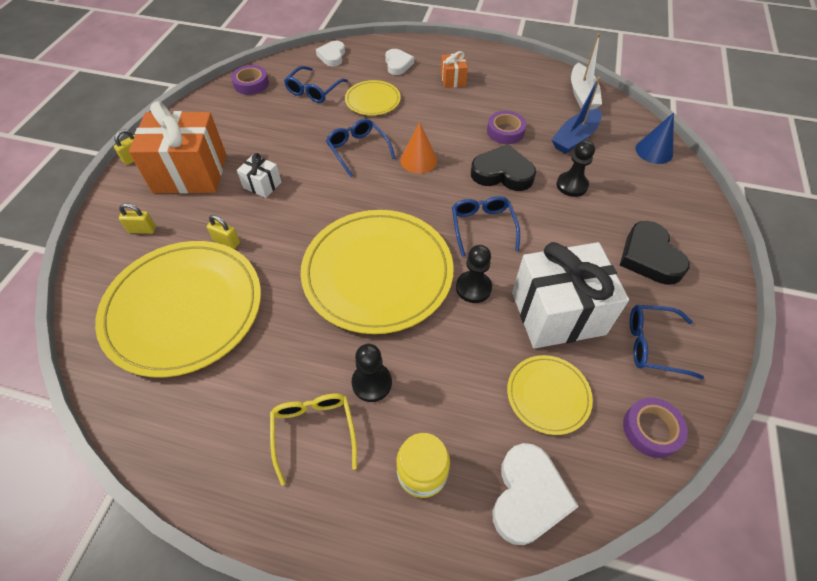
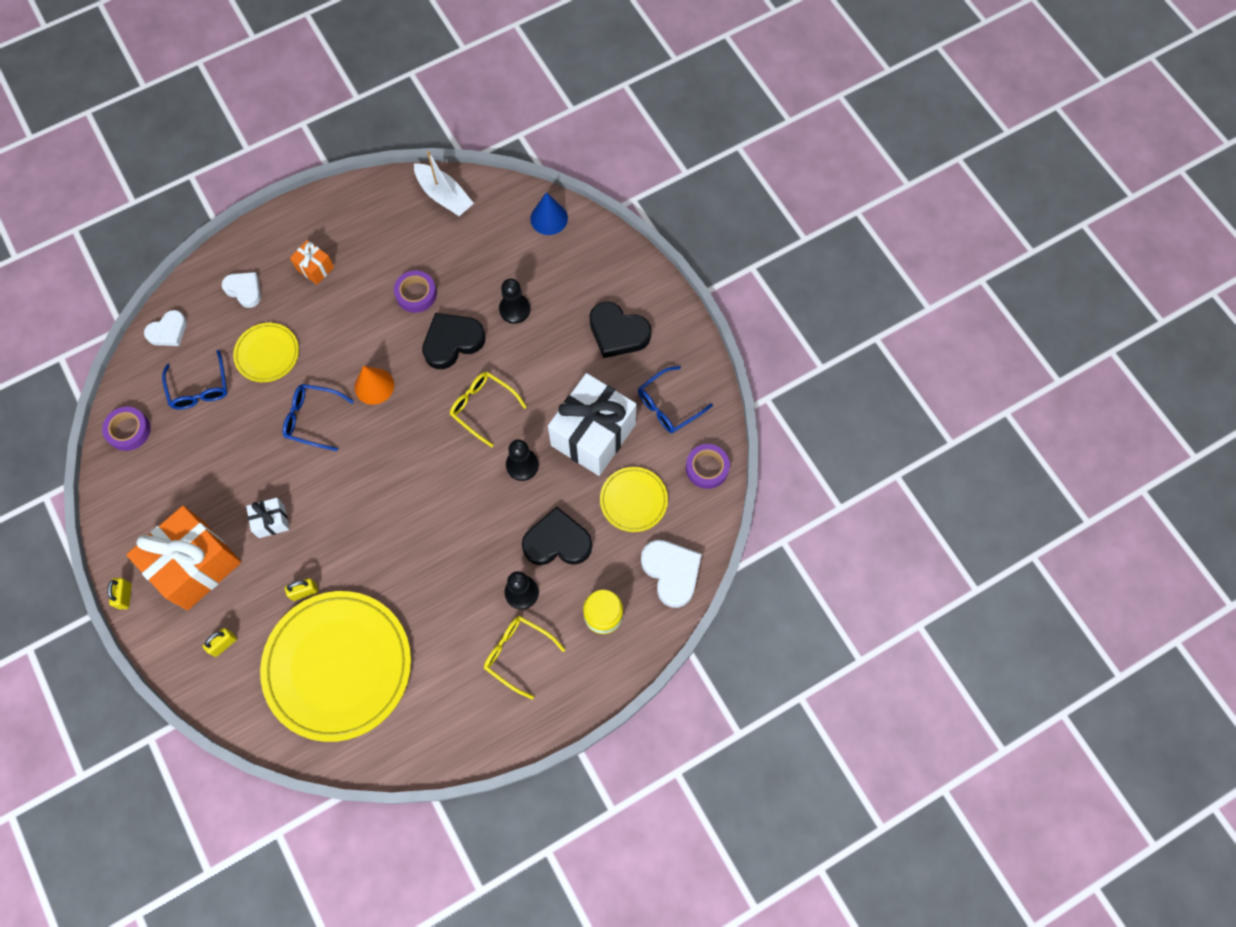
camera: 45 degrees left, 15 degrees up
(332, 56) = (168, 331): white heart -> white heart turned 90 degrees counterclockwise
(377, 273) = (445, 513): yellow plate -> none
(444, 369) = (557, 542): none -> black heart
(482, 227) = (483, 408): blue glasses -> yellow glasses
(575, 138) = (478, 254): blue boat -> none

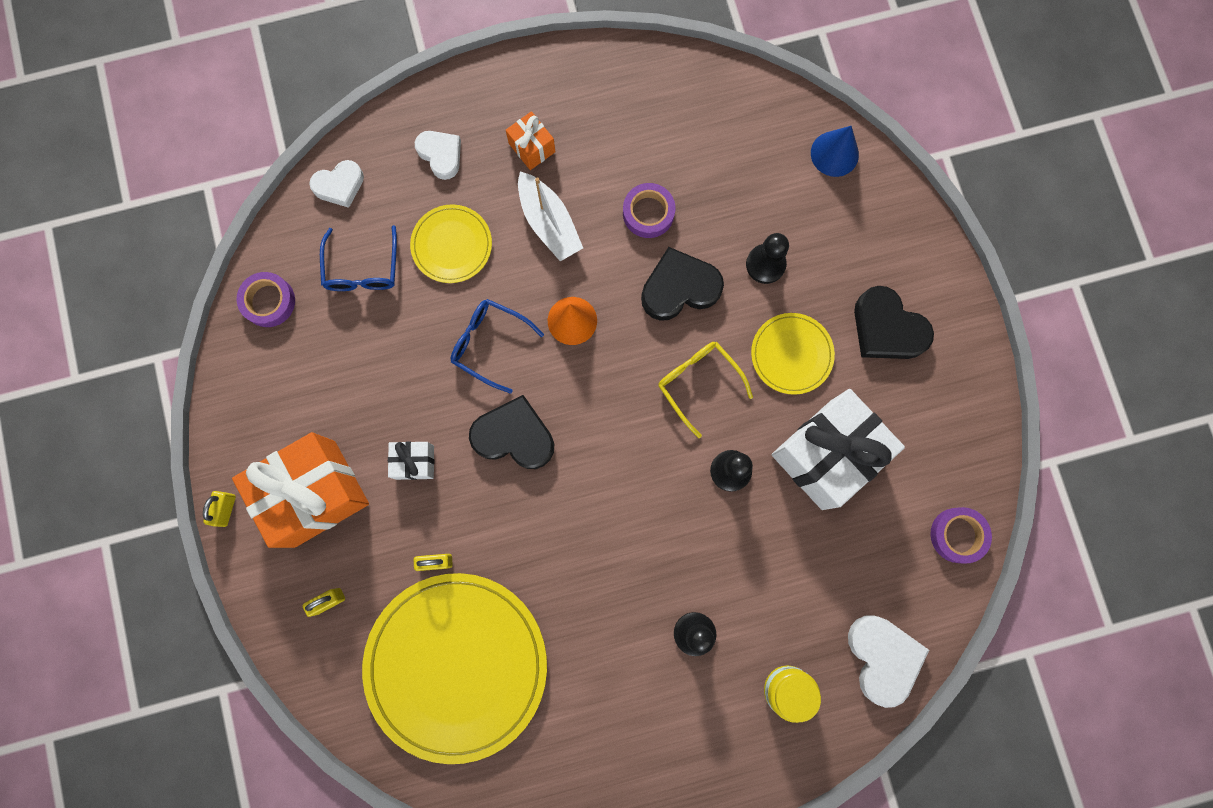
camera: 15 degrees right, 10 degrees up
(444, 196) = (710, 91): white boat -> white boat (549, 223)
(518, 654) = (673, 710): yellow glasses -> none
(557, 542) = (752, 580): black heart -> black heart (514, 436)
(633, 500) = (857, 552): yellow plate -> yellow plate (791, 354)
(669, 405) = (929, 441): blue glasses -> none

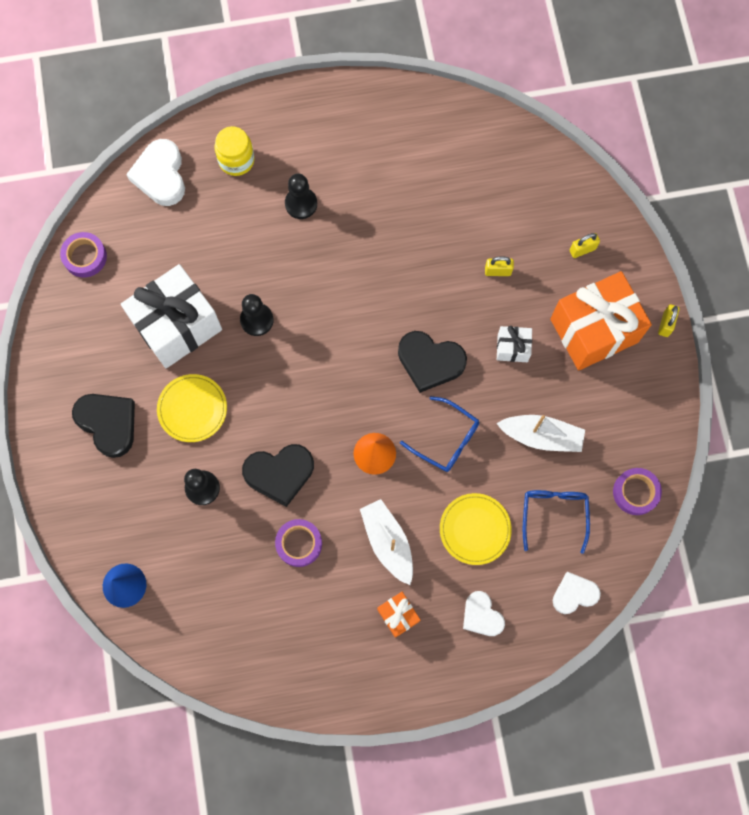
camera: 175 degrees left, 5 degrees down
(378, 357) = (541, 436): none -> white boat
(456, 665) = (484, 197): yellow plate -> none
(699, 384) = (273, 391): yellow glasses -> none

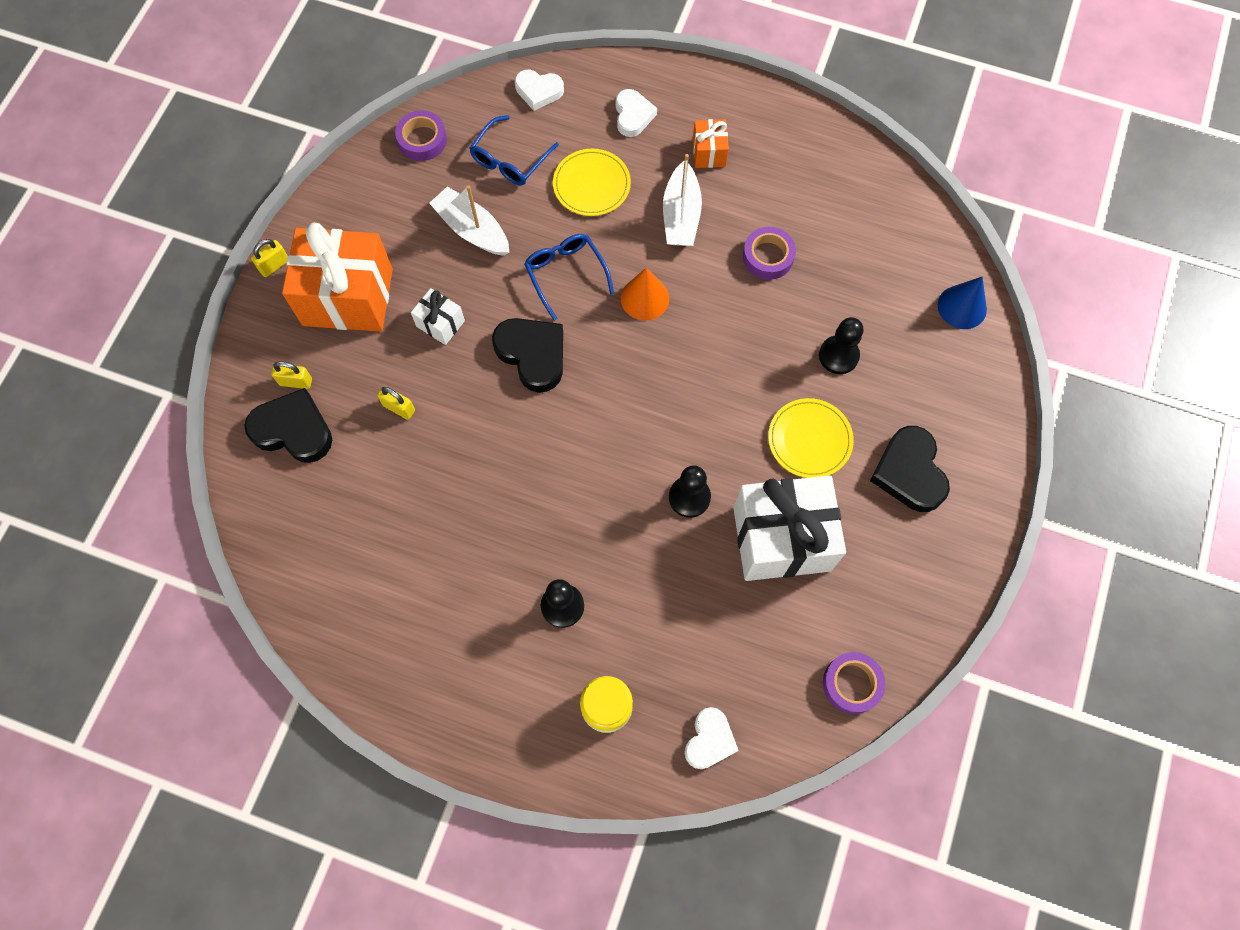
camera: 150 degrees left, 5 degrees down
(160, 175) = (709, 740): white heart -> white heart, size x0.65
(279, 474) = (752, 328): black heart -> black heart (293, 430)

